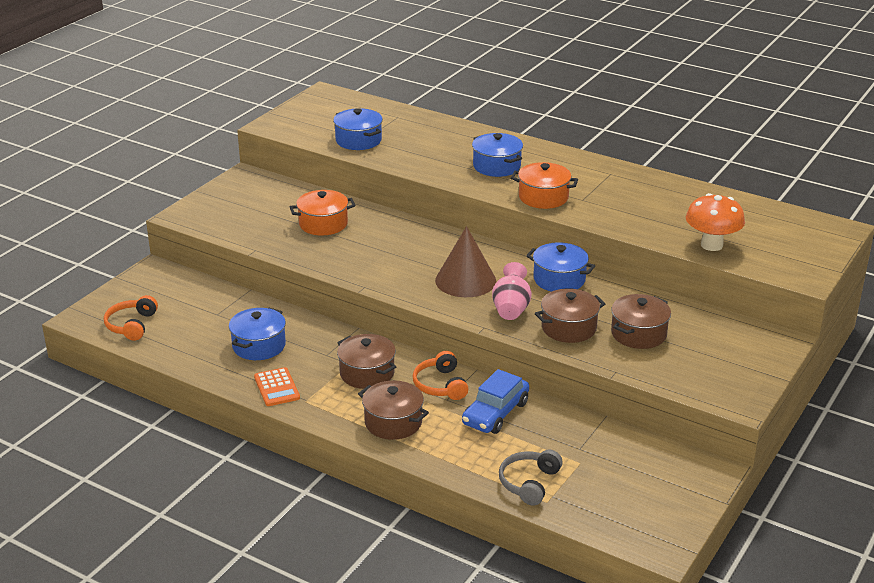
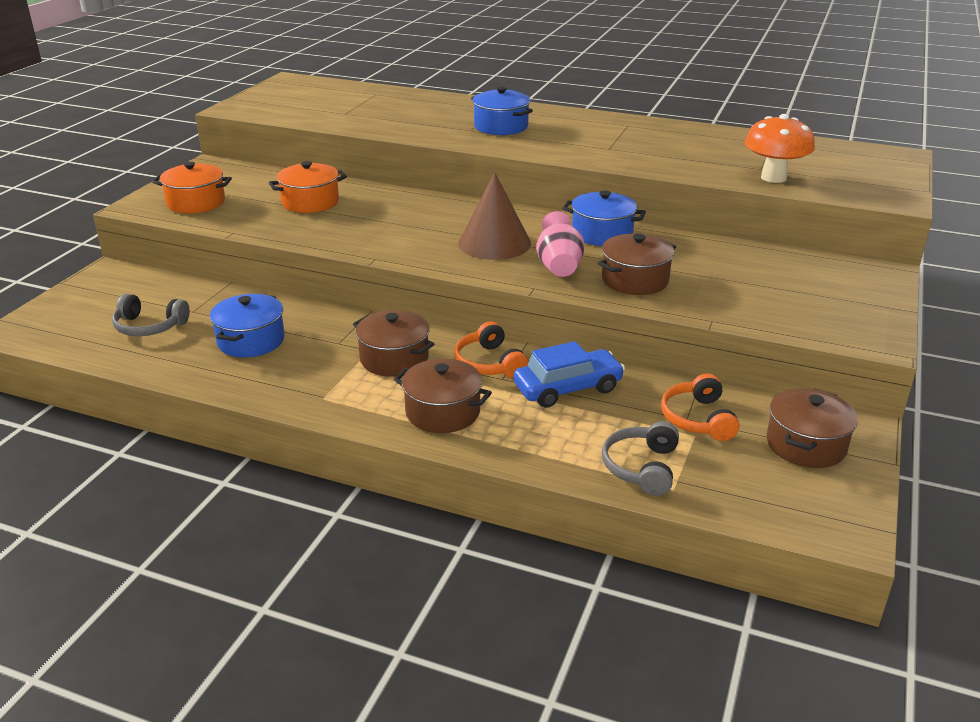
camera: 10 degrees left, 0 degrees up
(132, 325) = (83, 332): orange headphones -> orange headphones (698, 419)
(182, 325) = (149, 326): none -> grey headphones
(277, 387) = (282, 386): orange calculator -> none
(358, 140) = (338, 115): blue pot -> none
(495, 413) = (568, 388): blue car -> blue car turned 135 degrees counterclockwise
(543, 197) = (564, 149): orange pot -> orange pot (196, 203)
(638, 334) = (718, 279): brown pot -> brown pot (806, 445)

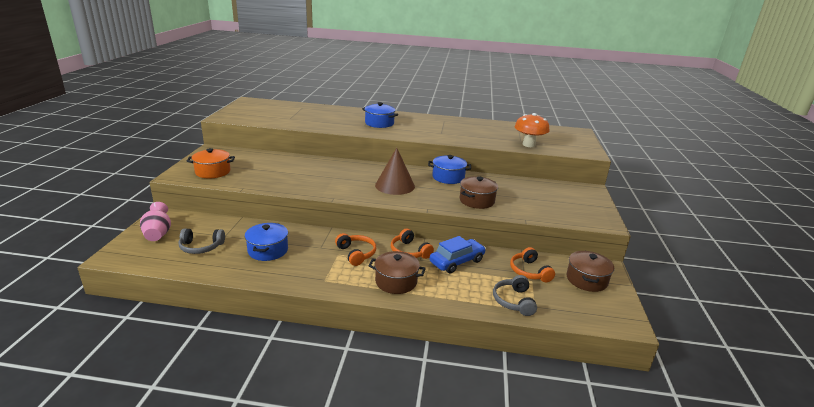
camera: 15 degrees left, 5 degrees down
(310, 202) = (281, 168): orange pot -> none
(394, 359) = (356, 254): brown pot -> orange headphones
(559, 267) = (435, 196): pink vase -> pink vase (158, 234)

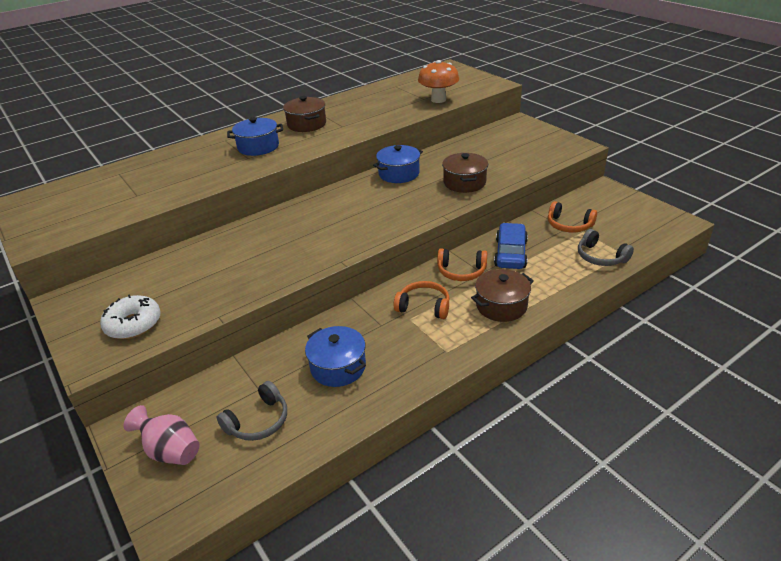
camera: 40 degrees left, 10 degrees up
(213, 172) = (133, 324): orange pot -> white donut
(395, 185) = (370, 211): brown cone -> none
(586, 280) = (610, 205): brown pot -> brown pot (307, 124)

